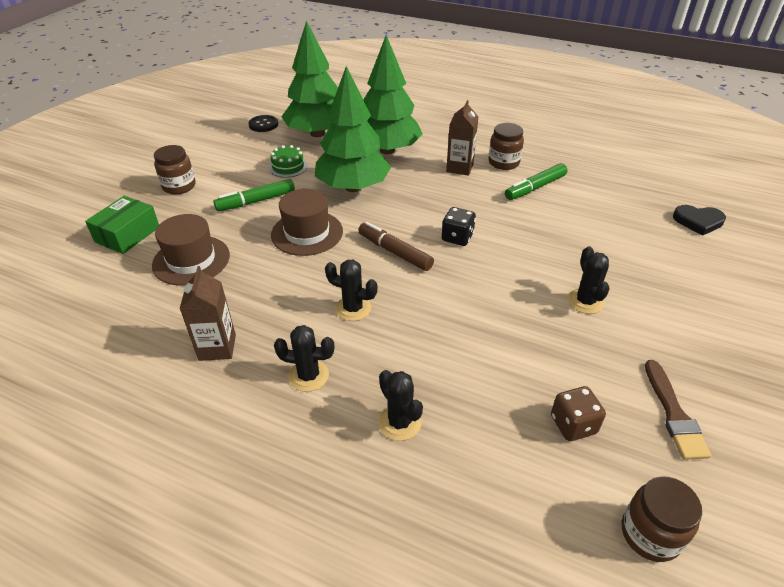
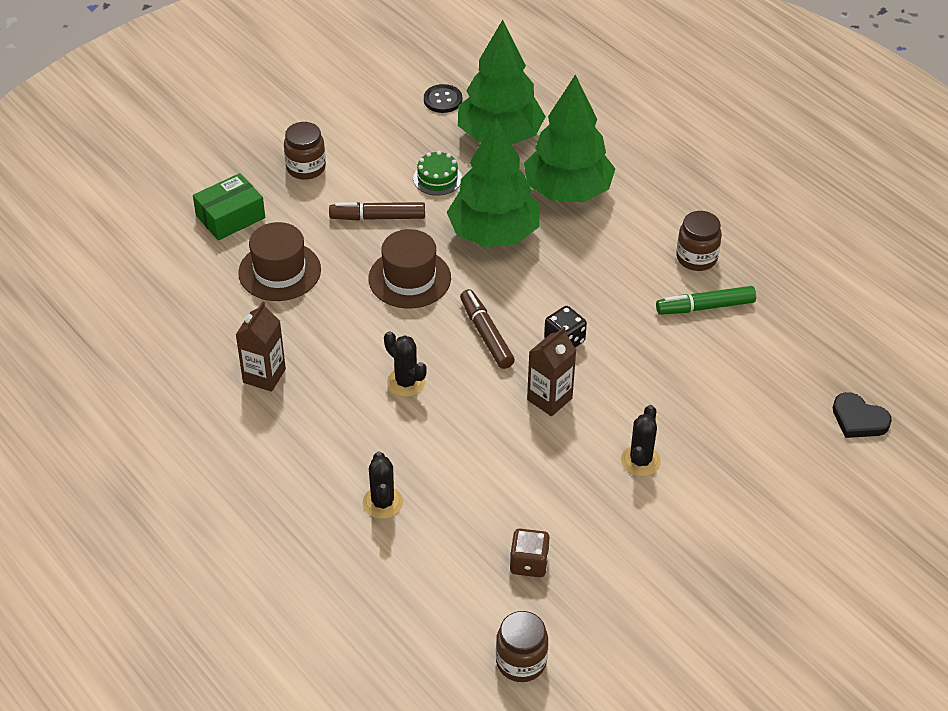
camera: 25 degrees right, 5 degrees up
(256, 201) = (377, 217): green marker -> brown marker
(308, 376) = (329, 433): black cactus -> none
(459, 168) = (636, 247): brown carton -> brown carton (549, 399)
(673, 413) = (627, 591): brown brush -> none

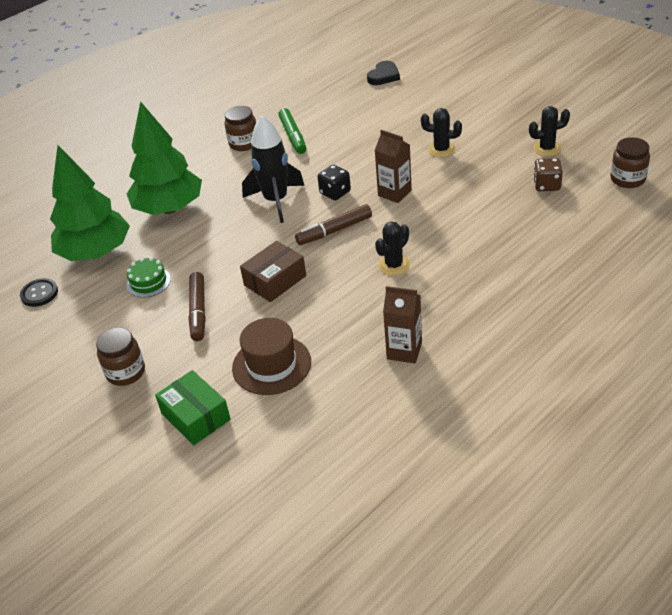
camera: 90 degrees left, 5 degrees down
(382, 502) = (519, 259): black cactus -> black cactus (547, 148)
(409, 278) = (275, 280): brown hat -> brown box
(493, 234) = (219, 241): green tree -> none
(560, 285) = (276, 201): none -> black rocket

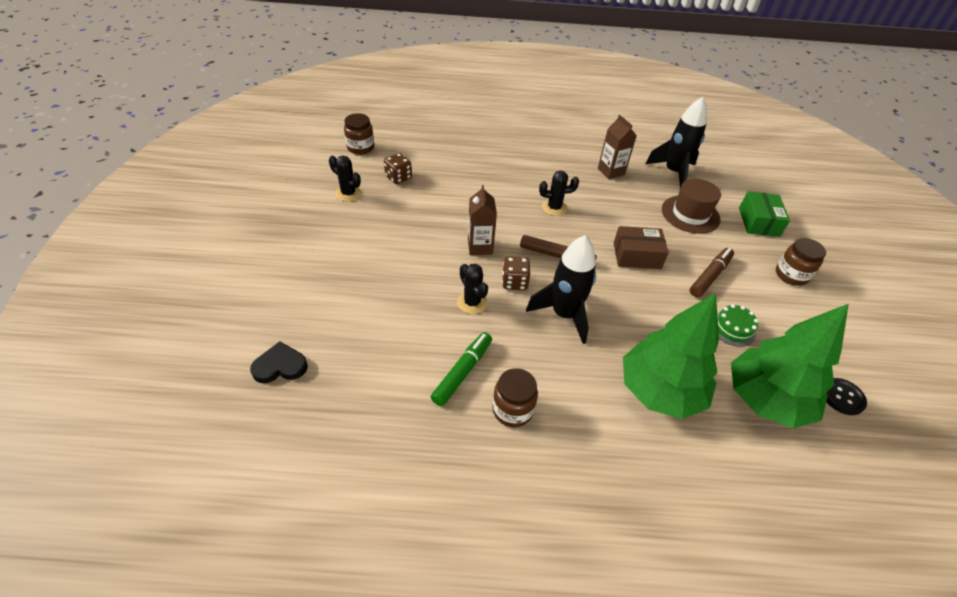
camera: 140 degrees left, 5 degrees up
(335, 192) = (514, 282): black dice -> brown dice
(343, 411) = (673, 172): none -> black rocket
(441, 149) = (396, 249): black cactus -> black cactus (472, 302)

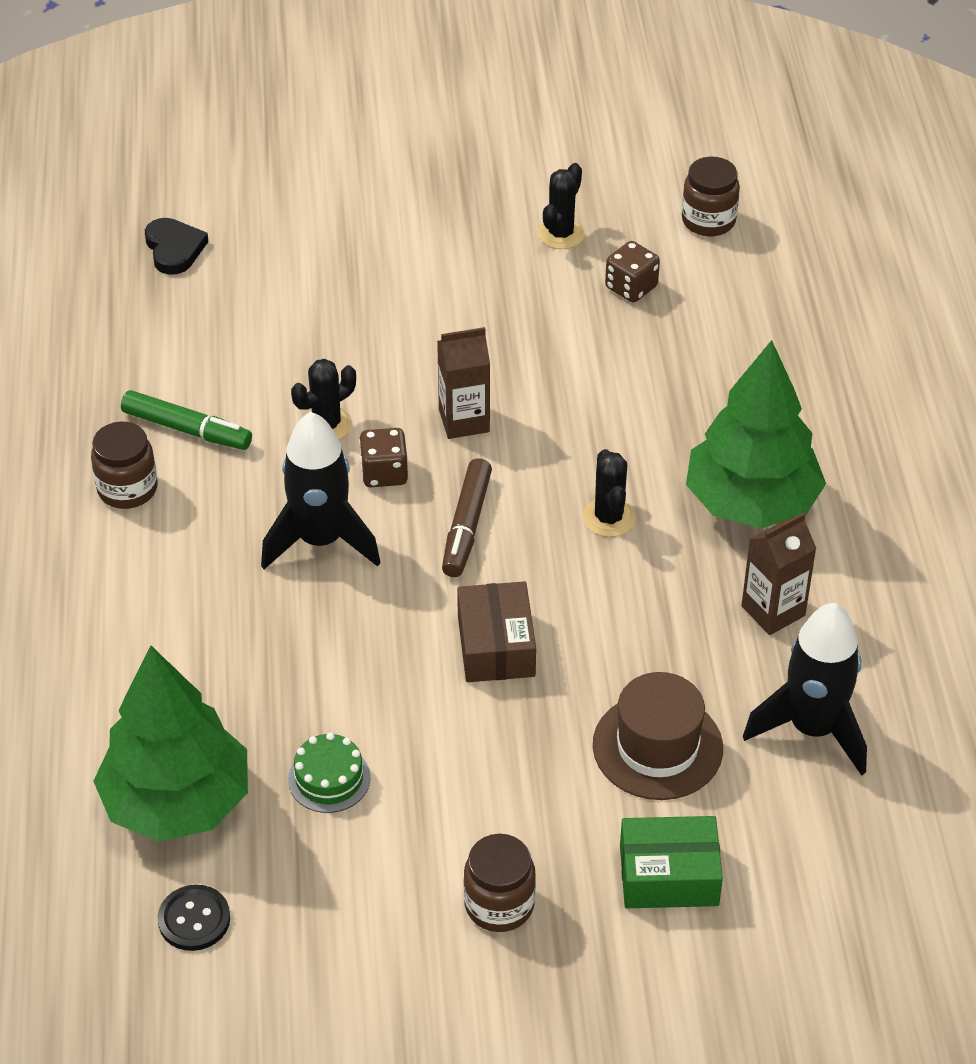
camera: 85 degrees right, 0 degrees up
(660, 391) = (179, 662): green tree -> green tree (751, 503)
(710, 276) = (463, 760): brown marker -> none

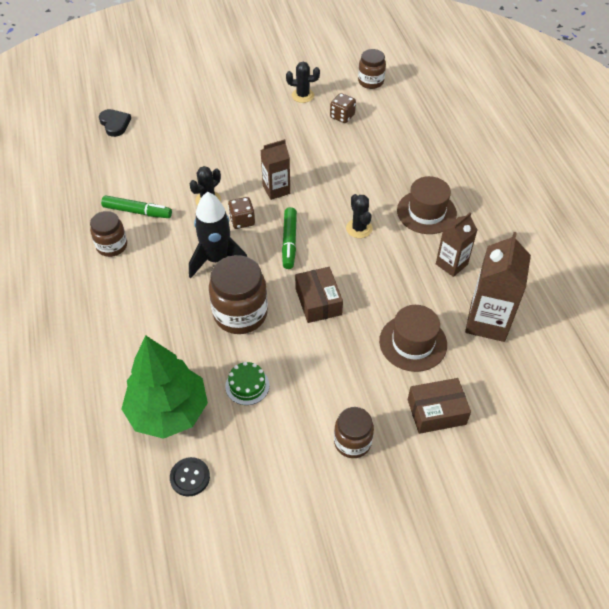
camera: 10 degrees left, 5 degrees up
(343, 648) = (240, 314): none -> brown jar
(466, 526) = (289, 242): brown marker -> green marker
(561, 234) = (302, 95): black cactus -> black cactus turned 75 degrees clockwise
(669, 875) = (436, 412): green box -> brown box
(751, 503) = (426, 212): green tree -> brown hat
(812, 729) = (487, 322): black rocket -> brown carton

